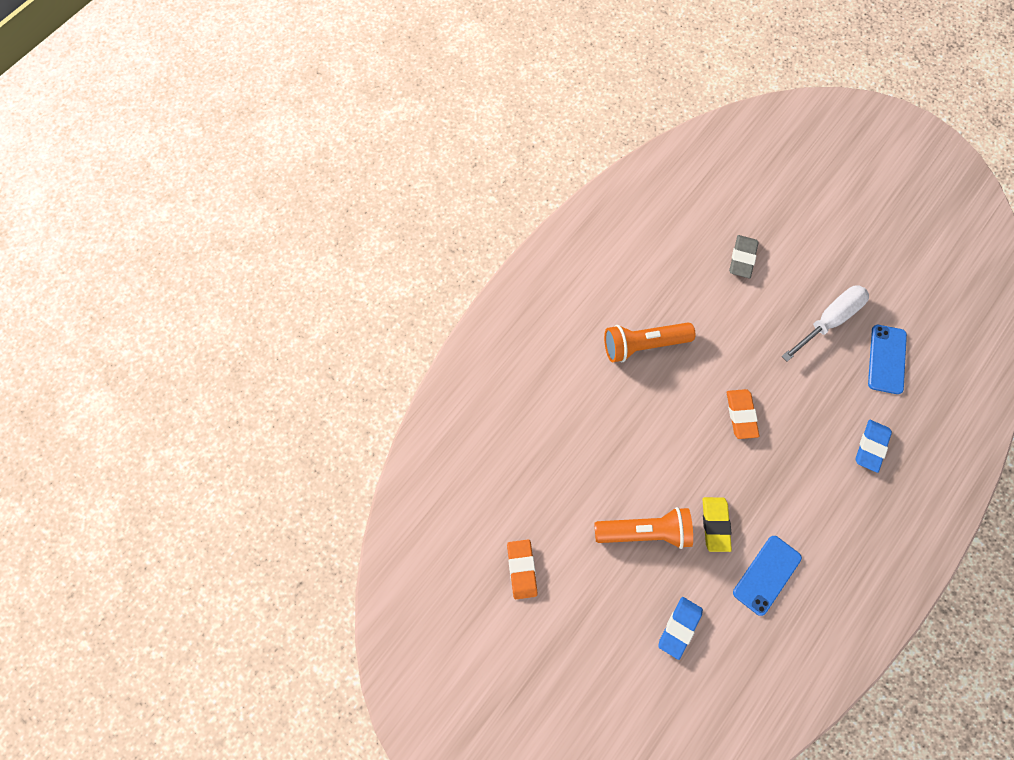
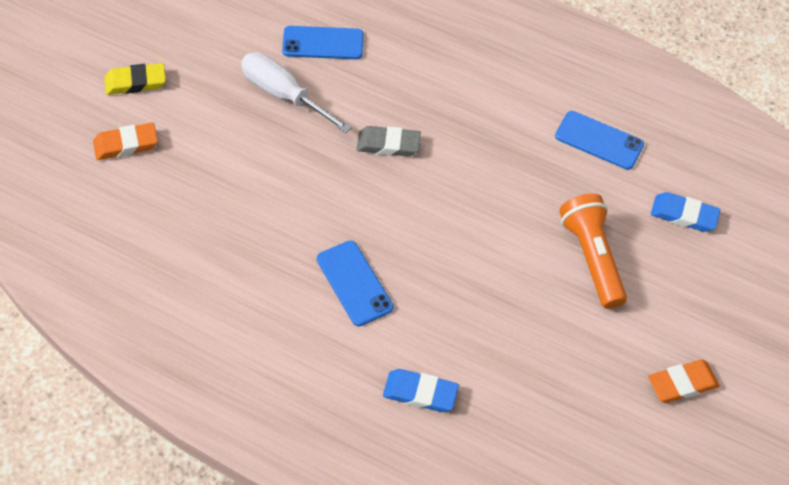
camera: 105 degrees left, 15 degrees down
(643, 345) = (354, 283): orange flashlight -> blue phone
(715, 524) = (560, 190): yellow eraser -> yellow eraser (135, 82)
(741, 415) = (423, 173): orange eraser -> orange eraser (126, 144)
(742, 258) = (210, 184): grey eraser -> grey eraser (388, 144)
(871, 446) = (429, 56): blue eraser -> blue eraser (420, 393)

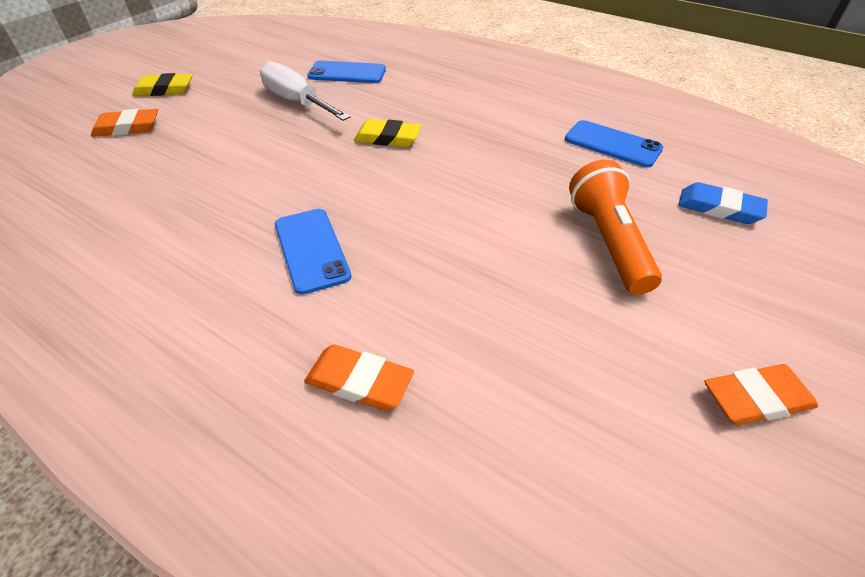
camera: 10 degrees right, 10 degrees down
(388, 144) = (388, 138): grey eraser -> yellow eraser
(420, 393) = (359, 381): blue eraser -> orange eraser

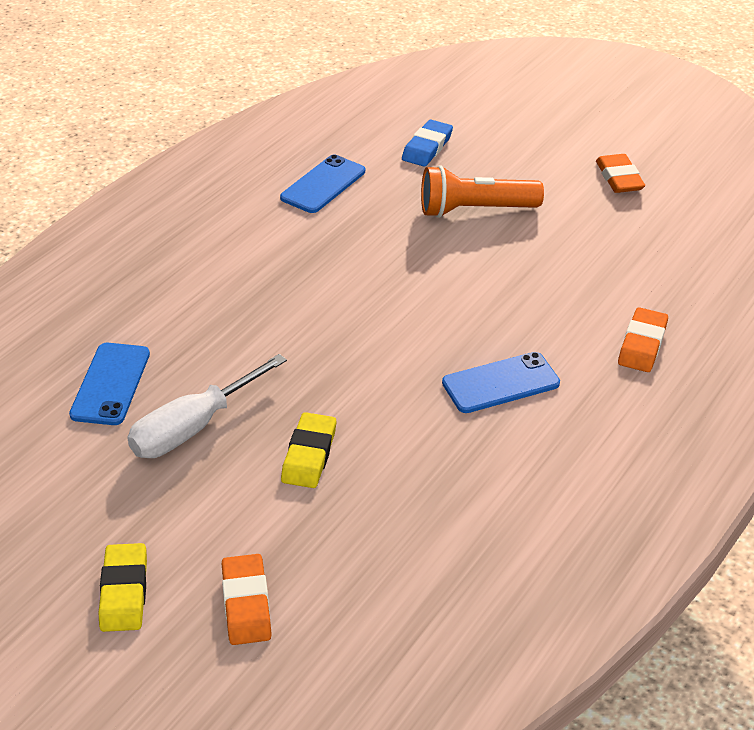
camera: 90 degrees left, 5 degrees down
(388, 138) = (298, 339): yellow eraser -> yellow eraser (309, 455)

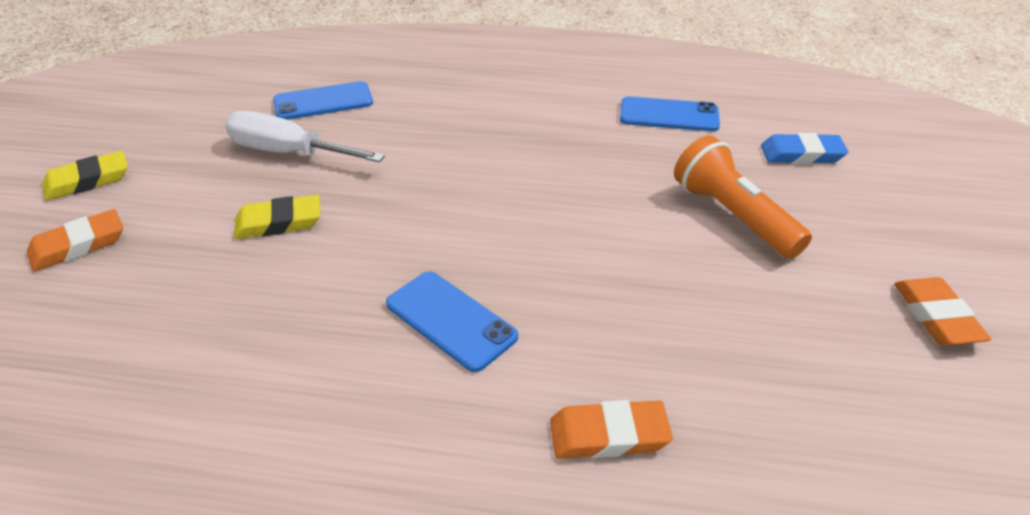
camera: 65 degrees right, 0 degrees up
(619, 178) = (936, 316): orange eraser -> orange eraser turned 60 degrees counterclockwise

